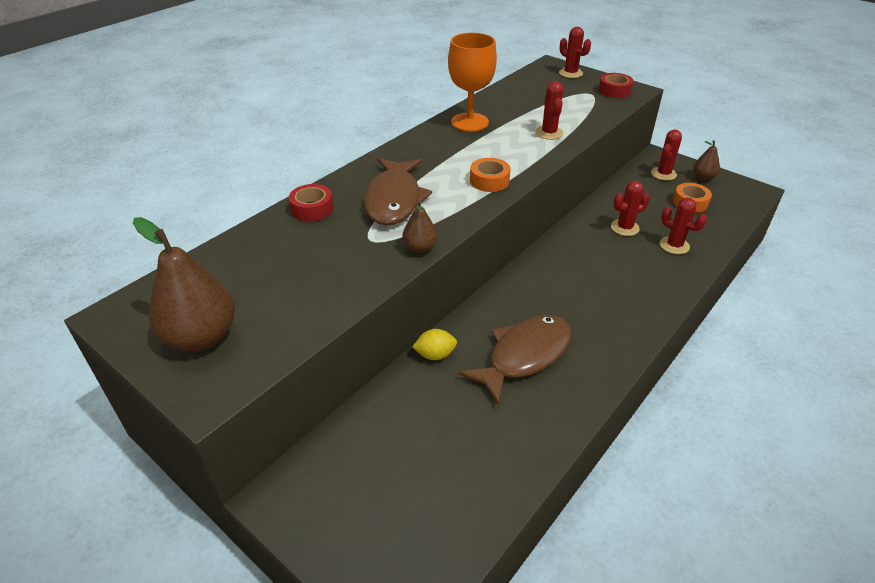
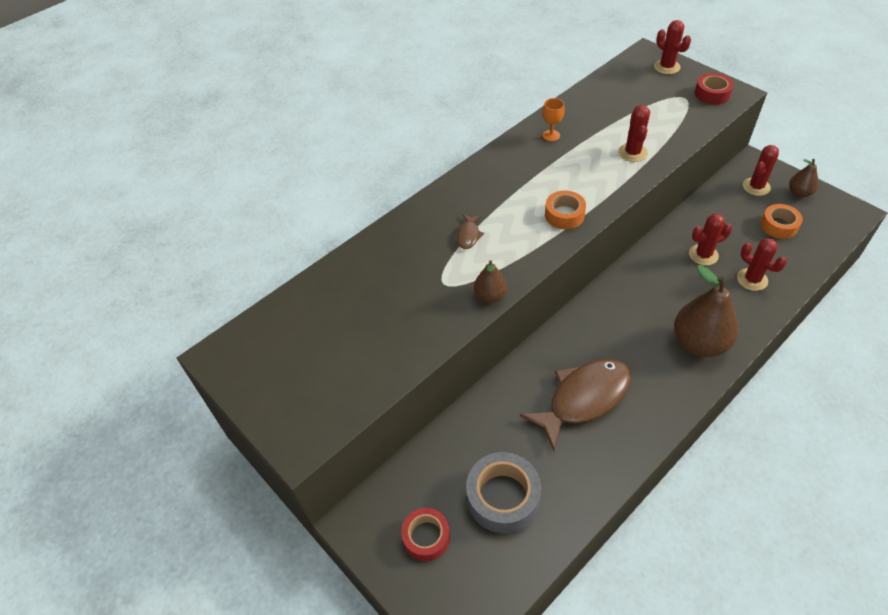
camera: 10 degrees right, 10 degrees up
(201, 337) = (293, 383): brown pear -> brown pear (699, 343)
(312, 209) = (390, 243): red tape -> red tape (426, 537)
(394, 200) = (468, 235): brown fish -> brown fish, size x0.42
(435, 355) = (500, 392): yellow lemon -> none
(446, 457) = (503, 497): none -> grey tape
(469, 122) = (551, 135): orange goblet -> orange goblet, size x0.45

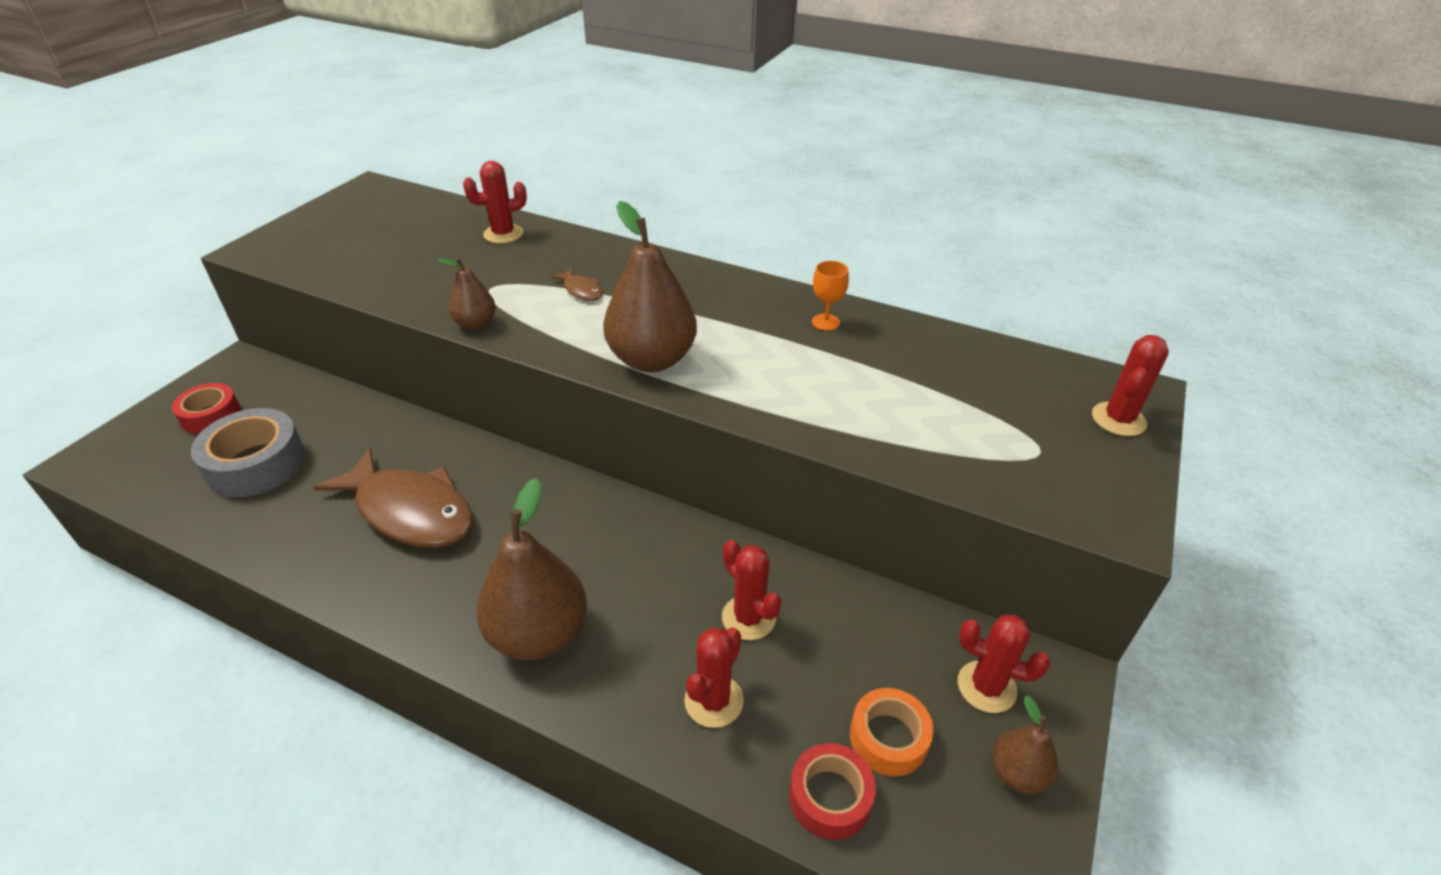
camera: 65 degrees right, 10 degrees down
(468, 235) = (581, 290): brown fish -> brown fish turned 120 degrees counterclockwise
(564, 215) = (652, 359): orange tape -> brown pear
(632, 153) = (835, 407): red cactus -> red cactus (503, 234)
(712, 94) = (1085, 488): red tape -> red tape (830, 797)

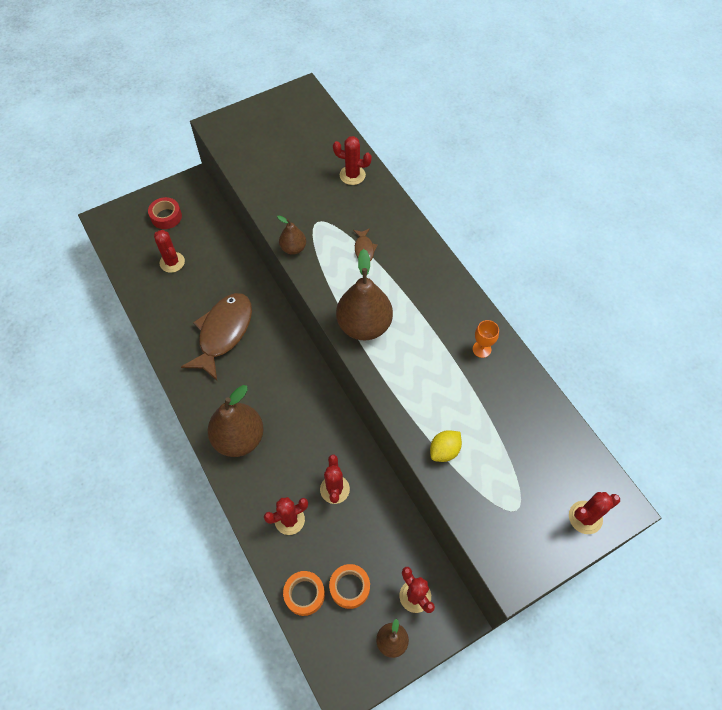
camera: 35 degrees right, 20 degrees up
(256, 464) = (172, 262): grey tape -> red cactus
(410, 511) = (223, 333): brown fish -> brown fish turned 135 degrees counterclockwise
(830, 797) = (304, 594): red tape -> orange tape
(888, 436) = (444, 451): none -> yellow lemon

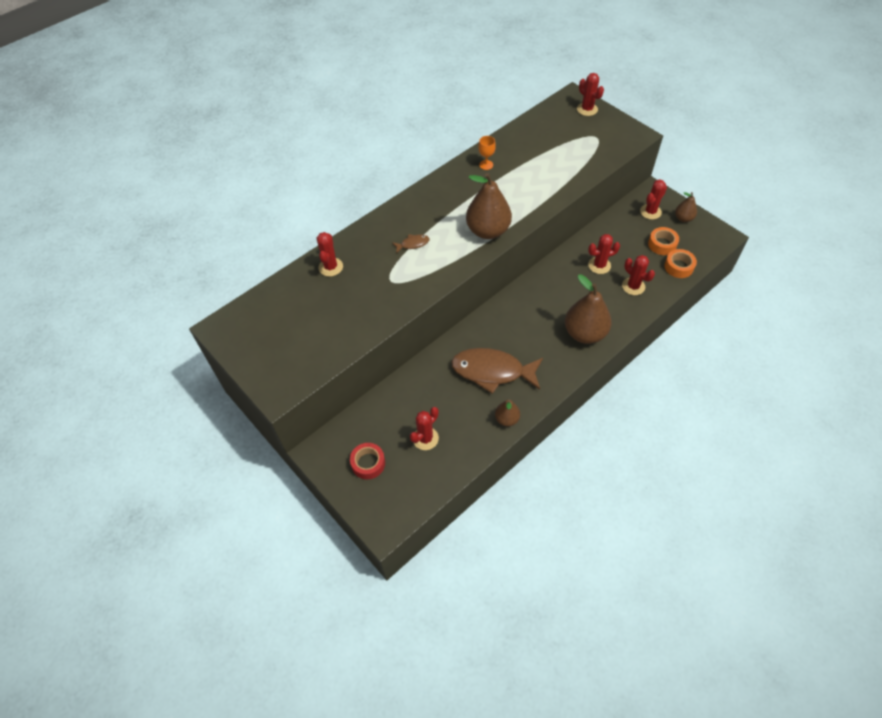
camera: 100 degrees left, 5 degrees down
(293, 248) = (424, 291): brown pear -> brown pear (506, 419)
(444, 451) = (572, 173): yellow lemon -> none

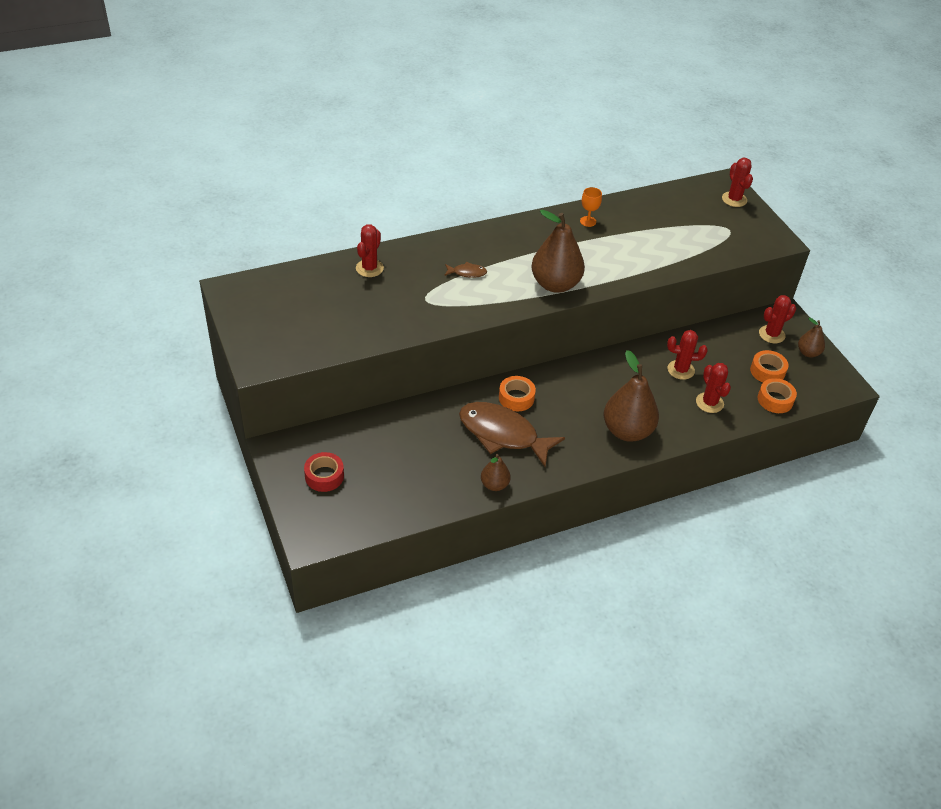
camera: 15 degrees right, 10 degrees down
(425, 438) = (396, 473): red cactus -> none
(487, 335) = (516, 398): none -> orange tape

